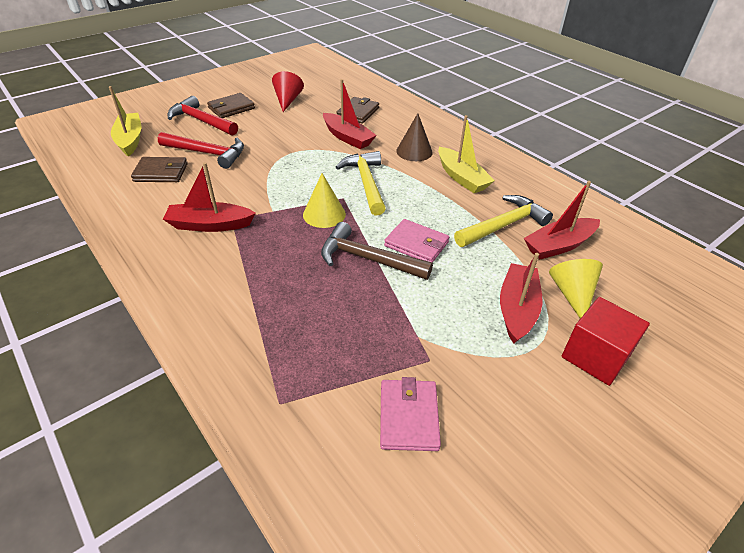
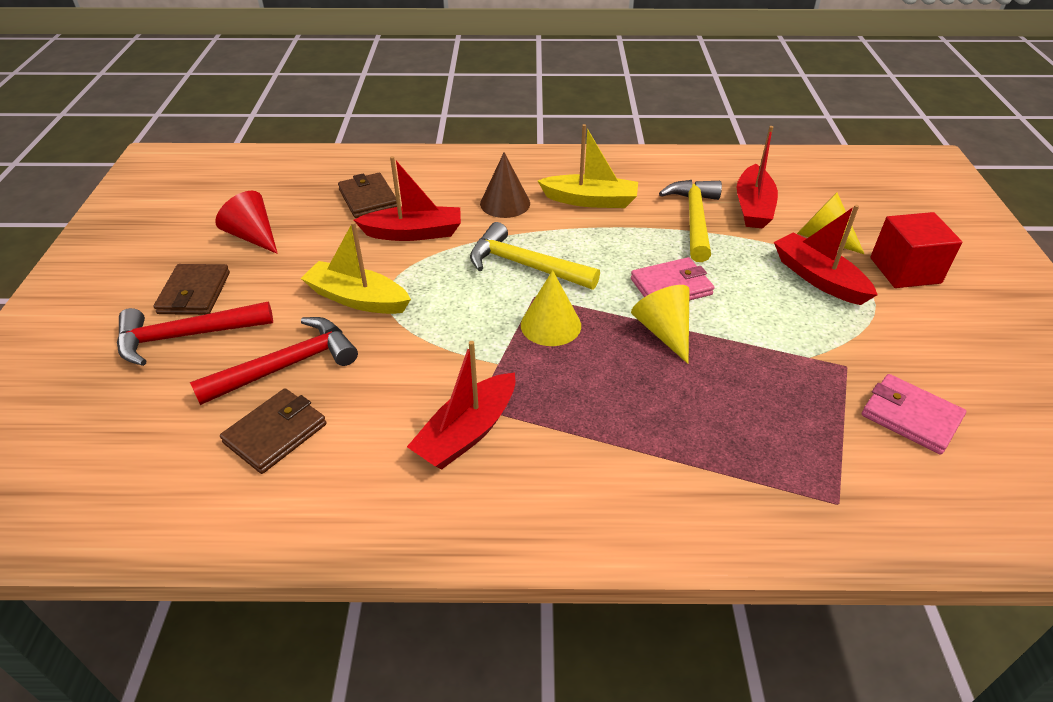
camera: 50 degrees left, 0 degrees up
(130, 140) = (128, 435): yellow boat -> yellow boat (357, 299)
(367, 259) = (664, 332): brown hammer -> yellow cone

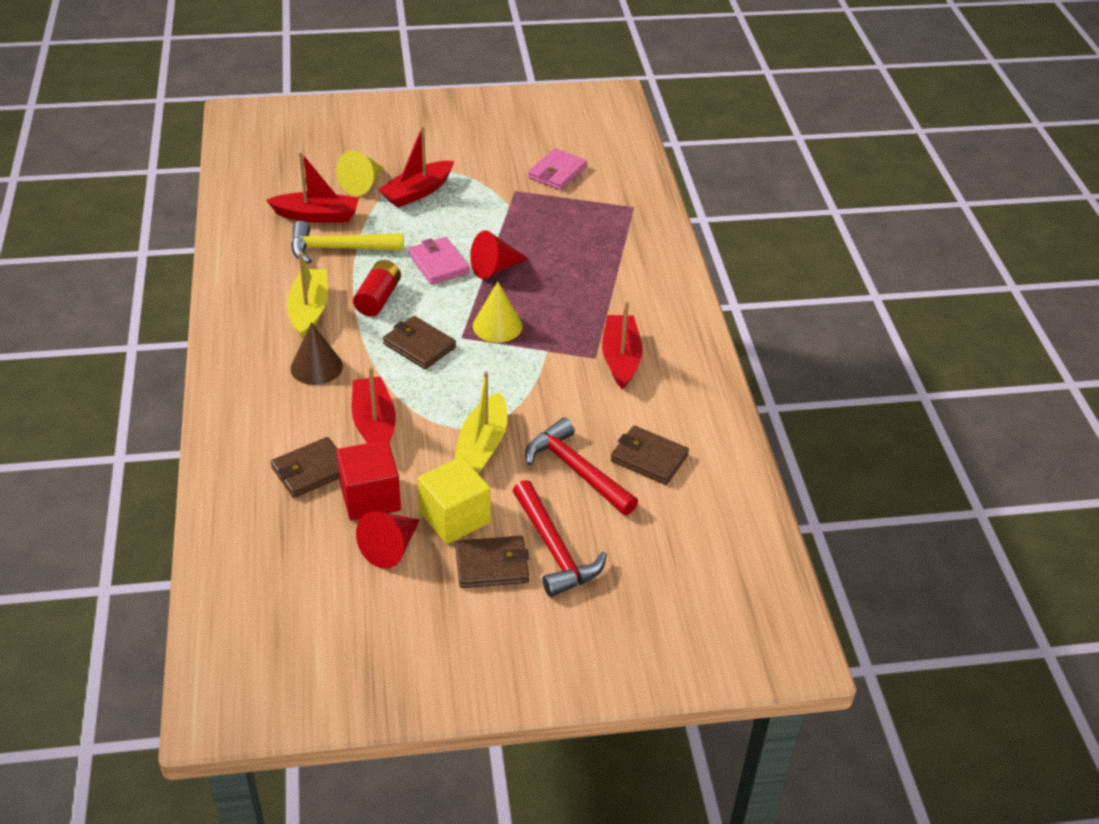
camera: 100 degrees left, 0 degrees up
(268, 274) = (454, 517): none -> yellow cube
(467, 432) = (620, 358): red boat -> red boat turned 120 degrees counterclockwise
(525, 265) = (419, 346): yellow hammer -> brown wallet
(607, 242) = (378, 298): none -> red battery
(664, 332) = (494, 268): yellow cone -> red cone
(905, 270) = (402, 152): red cube -> red cube (370, 497)

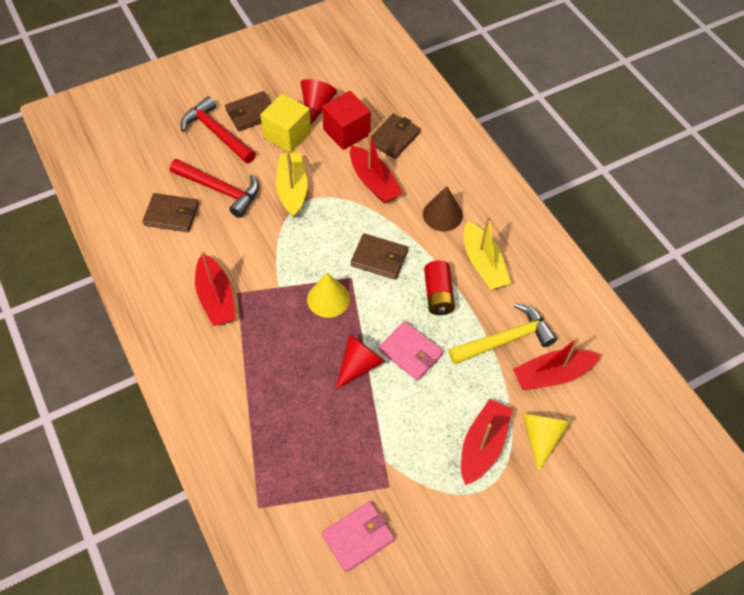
camera: 160 degrees right, 15 degrees up
(557, 172) = (358, 537): pink wallet -> pink wallet turned 45 degrees clockwise

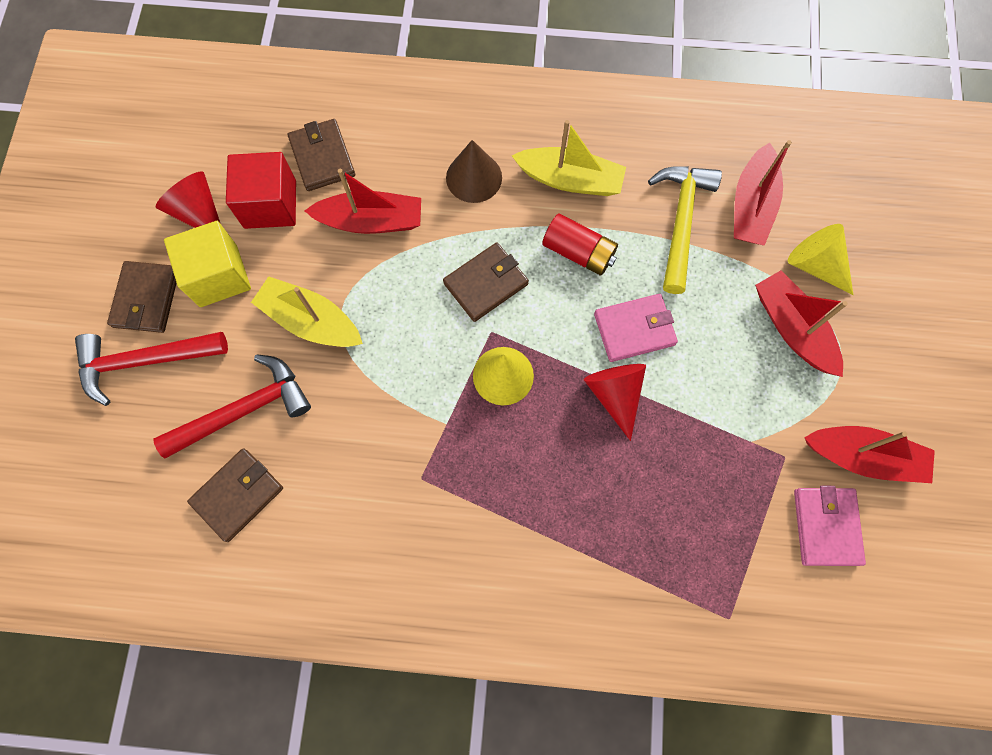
camera: 55 degrees left, 15 degrees up
(216, 298) = (411, 509): red boat -> red boat (863, 457)

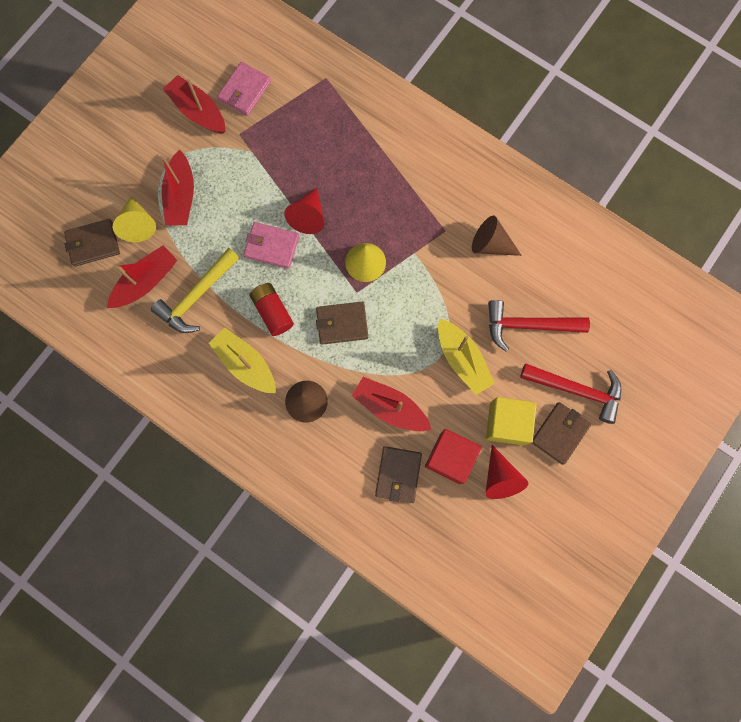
camera: 150 degrees left, 5 degrees up
(238, 495) = (553, 277): brown wallet -> brown wallet (93, 244)
(347, 494) = (491, 244): none -> brown cone

